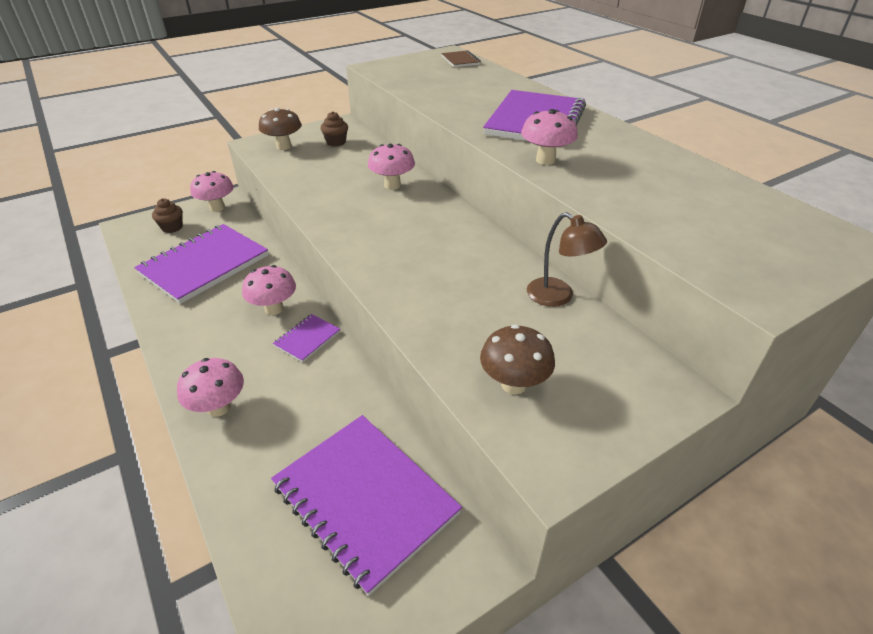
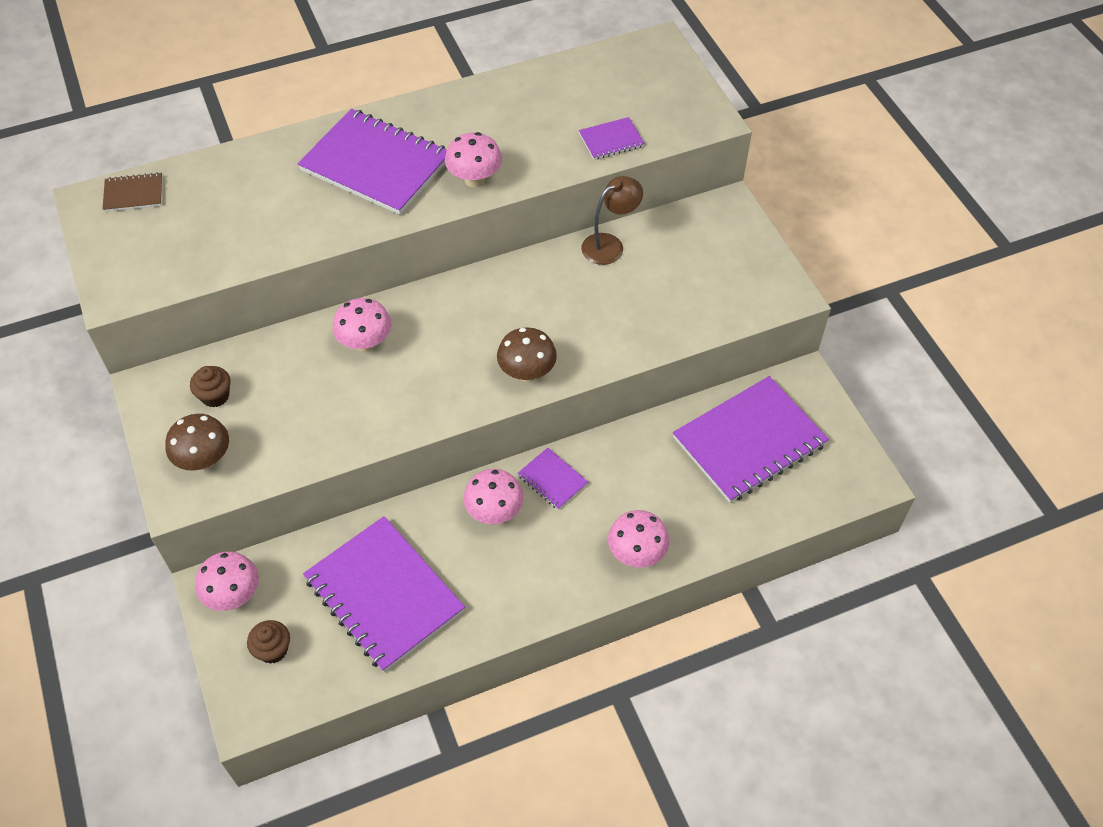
camera: 80 degrees left, 15 degrees up
(514, 384) = (709, 298): brown mushroom -> brown mushroom (527, 373)
(657, 225) = (611, 140): none -> purple notebook

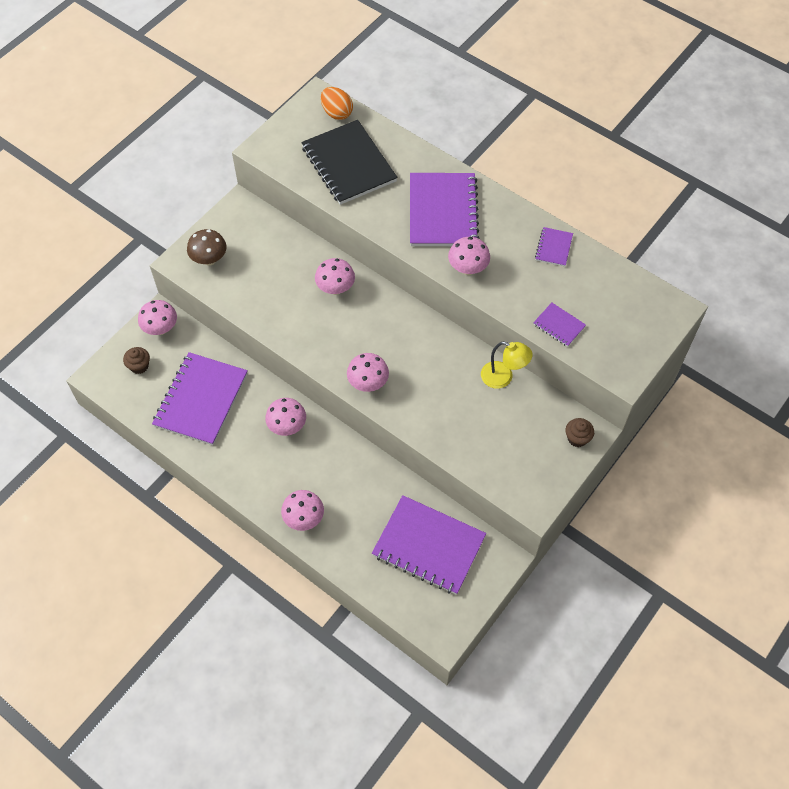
camera: 60 degrees right, 5 degrees up
(133, 194) = (337, 113): brown notebook -> orange egg
(215, 396) = (253, 239): brown cupcake -> brown cupcake (577, 438)
(225, 218) = (349, 164): none -> black notebook
(527, 373) = (368, 383): brown mushroom -> pink mushroom
(552, 480) = (329, 446): purple notebook -> purple notebook (553, 248)
(610, 245) = (503, 377): brown lamp -> yellow lamp

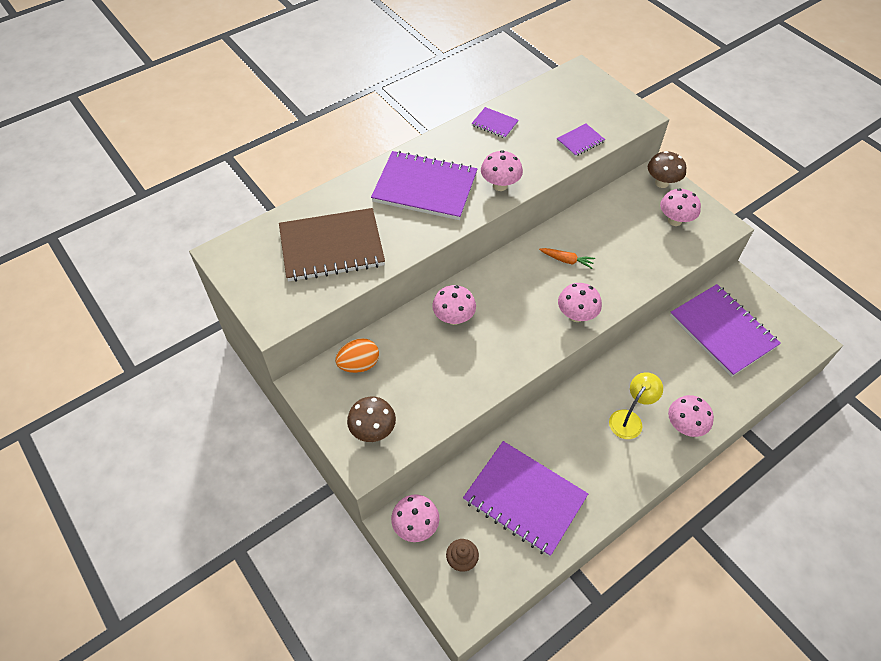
camera: 75 degrees left, 5 degrees down
(287, 426) = (575, 420): pink mushroom -> pink mushroom (674, 220)
(337, 113) = (254, 242): orange egg -> orange egg (359, 364)
(349, 164) = (331, 247): black notebook -> brown notebook
(428, 546) = (722, 331): purple notebook -> purple notebook turned 75 degrees counterclockwise
(433, 365) = (567, 260): none -> orange carrot
(503, 377) = (591, 215): yellow lamp -> yellow lamp (629, 419)
(577, 438) = (661, 183): brown cupcake -> brown mushroom

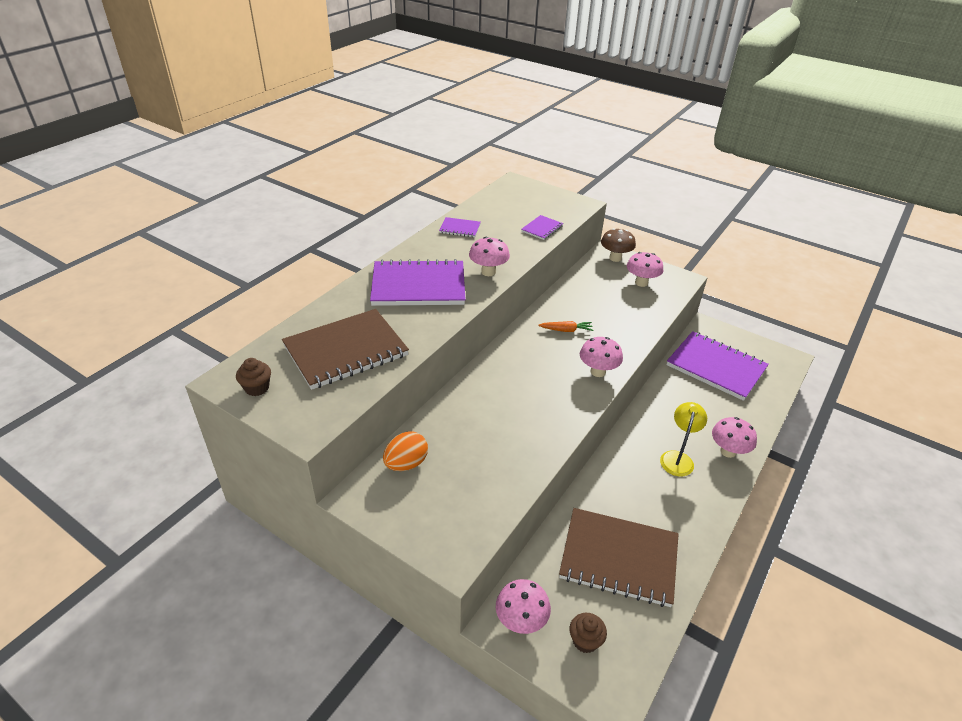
camera: 20 degrees left, 15 degrees down
(245, 268) = (257, 388): none -> brown cupcake
(373, 430) = (448, 523): brown mushroom -> none
(453, 318) = (484, 399): pink mushroom -> none
(524, 499) = (619, 558): purple notebook -> brown notebook

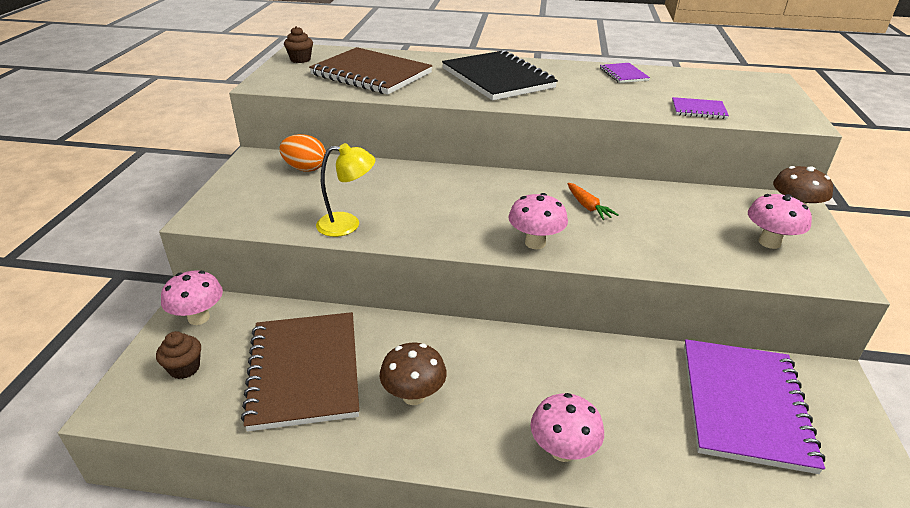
camera: 65 degrees right, 5 degrees down
(418, 286) = (497, 78): purple notebook -> black notebook
(488, 272) = (566, 101): pink mushroom -> none
(664, 503) = (414, 395): none -> brown mushroom
(677, 458) = (505, 394): yellow lamp -> yellow lamp (347, 224)

